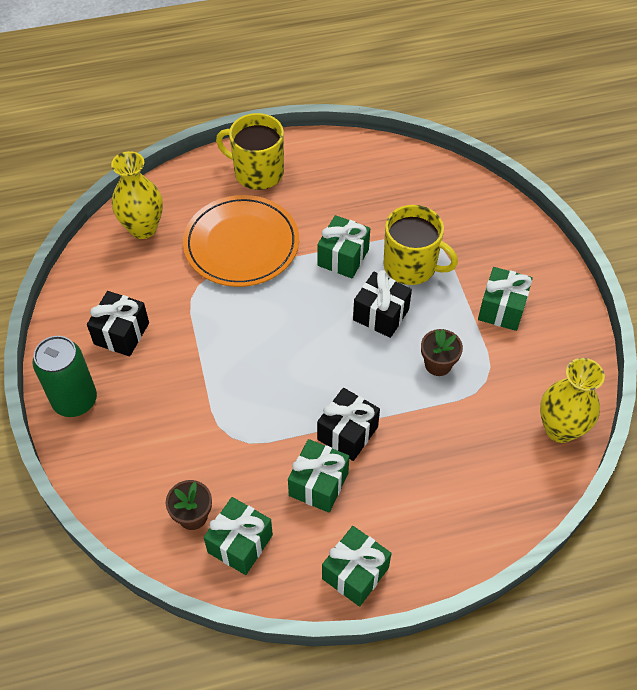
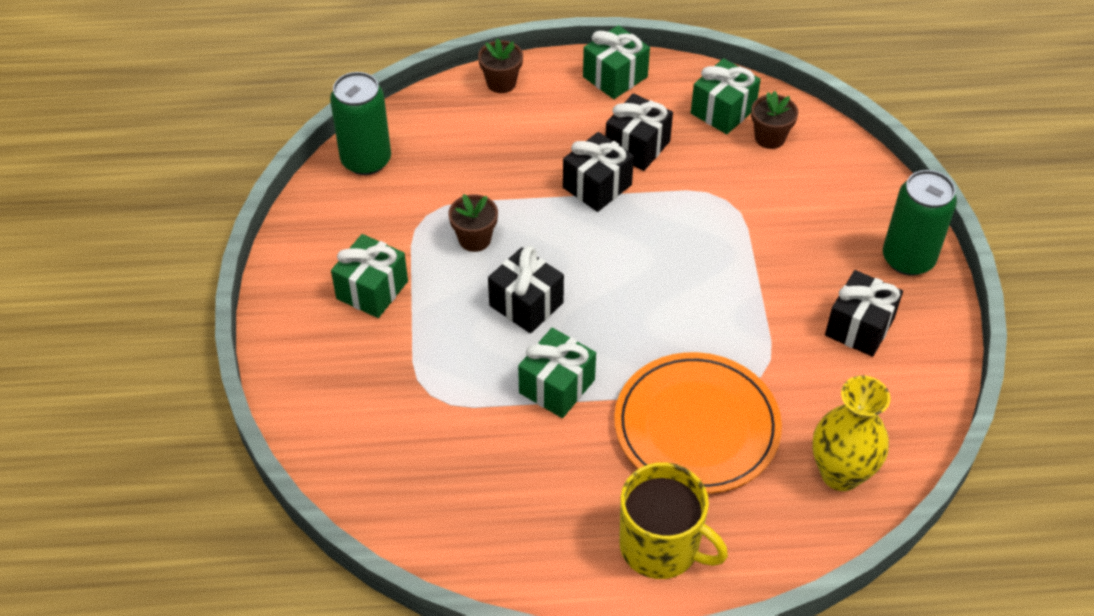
camera: 170 degrees left, 5 degrees down
(318, 484) = (637, 146): green gift -> black gift
(411, 266) = (468, 361): yellow mug -> none
(468, 545) = (501, 83): none -> brown flower pot
(560, 429) = (366, 160): yellow vase -> green can

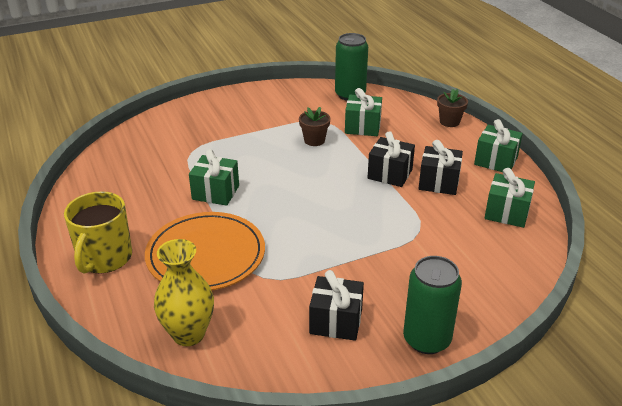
camera: 70 degrees right, 15 degrees down
(372, 290) = (256, 117): green gift -> green gift (362, 127)
(526, 304) = (274, 168): black gift -> none
(770, 138) = (499, 240): brown flower pot -> none

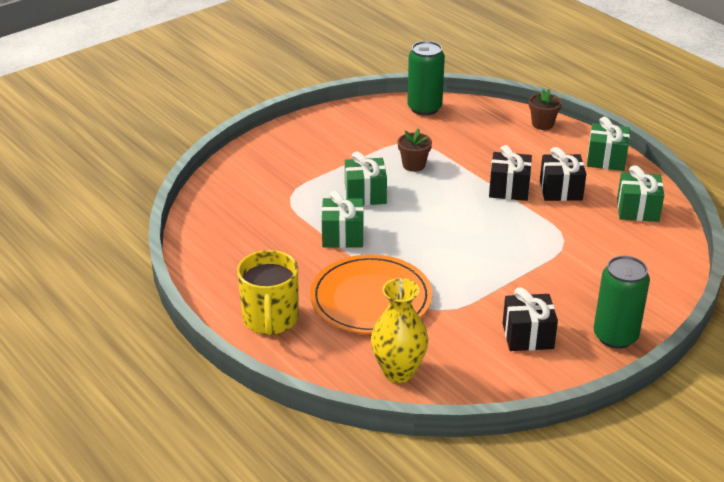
camera: 15 degrees left, 0 degrees up
(362, 127) = (456, 143): green gift -> green gift (365, 195)

